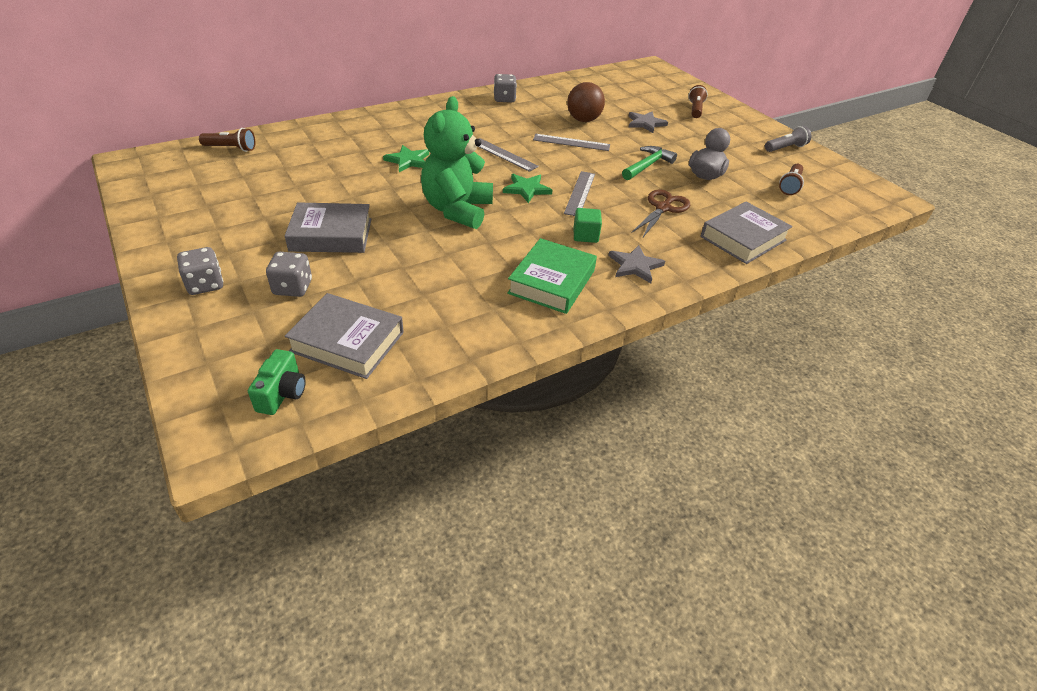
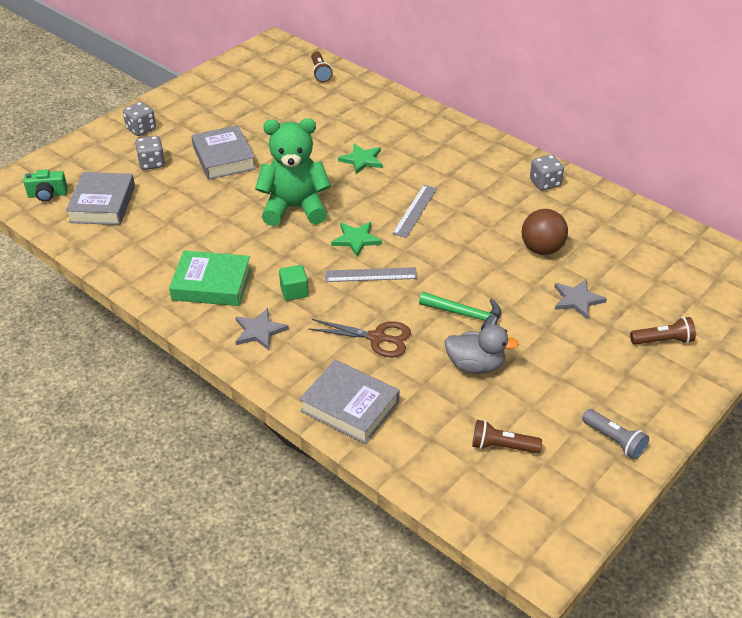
camera: 75 degrees right, 0 degrees up
(571, 142) = (477, 250): grey ruler -> none

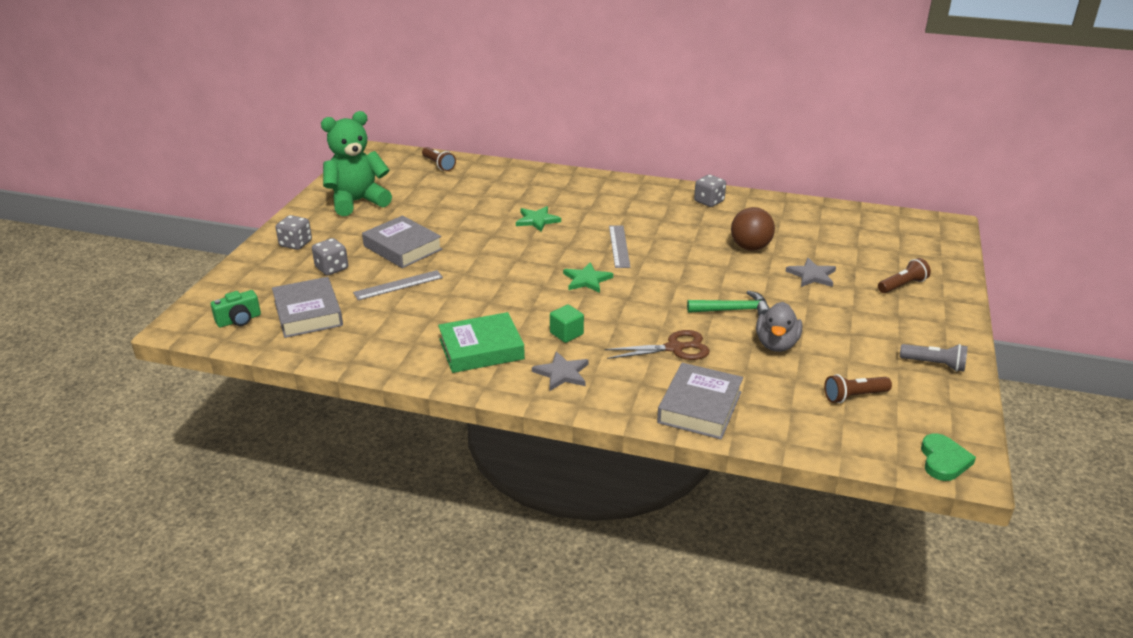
camera: 25 degrees left, 10 degrees down
(294, 208) = (508, 270): green teddy bear -> green teddy bear (357, 202)
(350, 406) = (699, 407): grey book -> grey book turned 75 degrees counterclockwise
(371, 275) = (624, 303): grey ruler -> grey ruler (398, 285)
(475, 365) = (776, 344): grey duck -> grey duck turned 120 degrees clockwise
(529, 544) = (943, 460): none -> green heart

